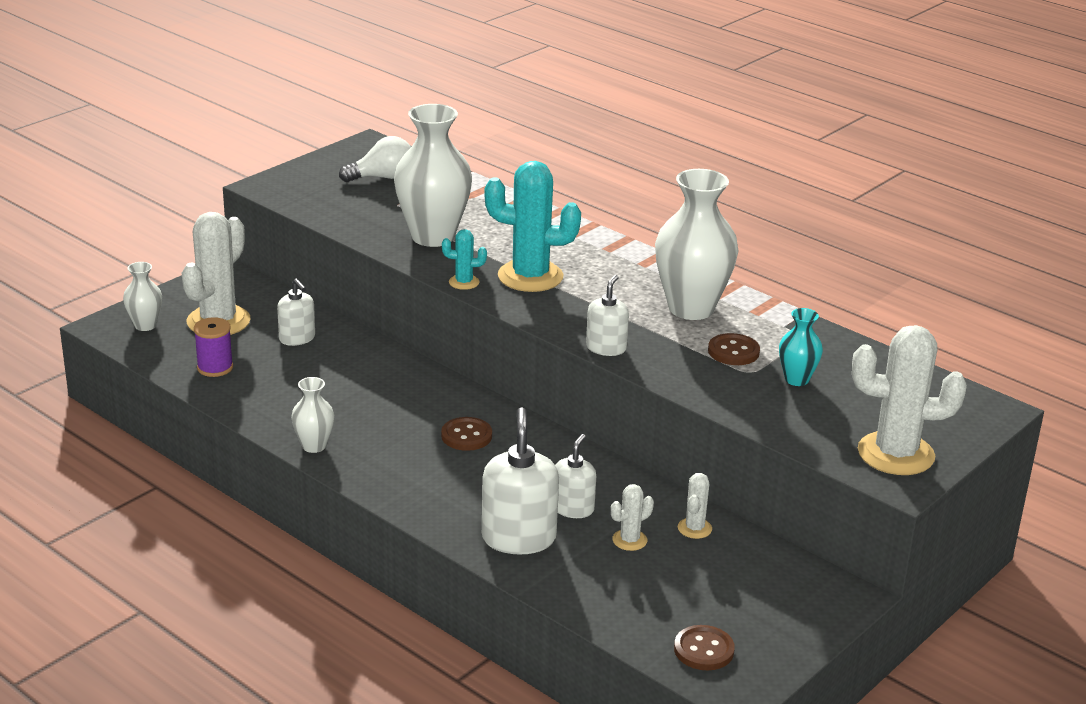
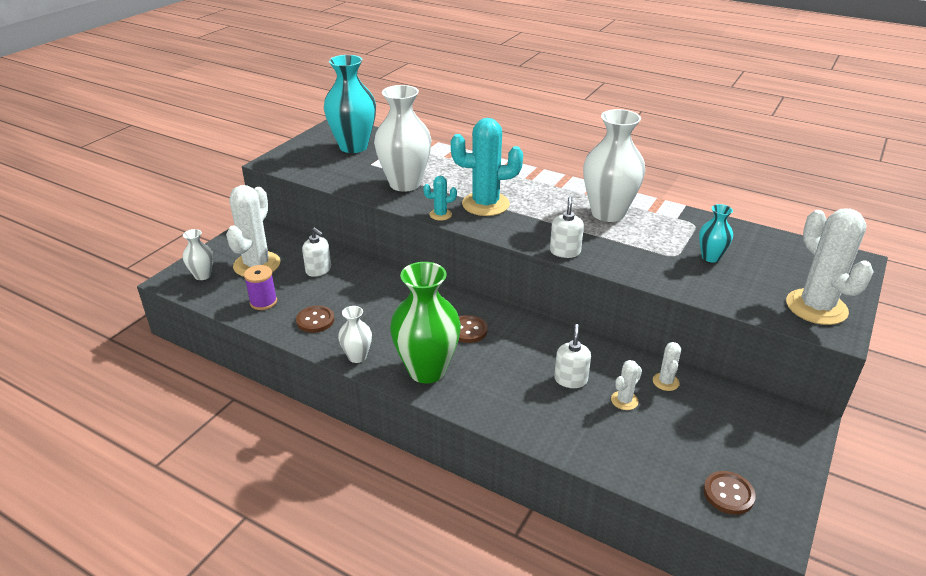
camera: 10 degrees left, 5 degrees up
(382, 177) = (353, 147): white light bulb -> turquoise vase
(395, 473) = (427, 370): none -> green vase
(518, 538) = (542, 413): white soap dispenser -> none
(733, 351) = (655, 242): brown button -> brown button (315, 320)
(896, 454) = (816, 307): white cactus -> white cactus turned 75 degrees clockwise

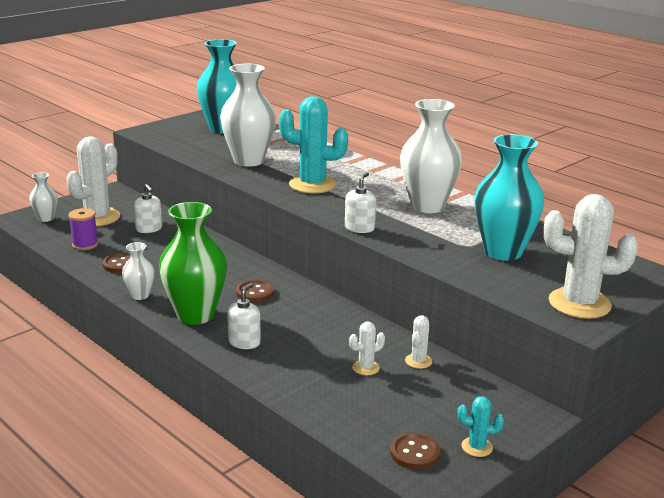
camera: 15 degrees right, 10 degrees down
(440, 215) = (263, 187): turquoise cactus -> turquoise cactus (477, 447)
(570, 379) = (325, 344): white soap dispenser -> white soap dispenser (244, 342)
(710, 257) = (503, 252): turquoise vase -> turquoise vase, size x2.02
(816, 307) = (579, 303): white cactus -> white cactus turned 75 degrees counterclockwise

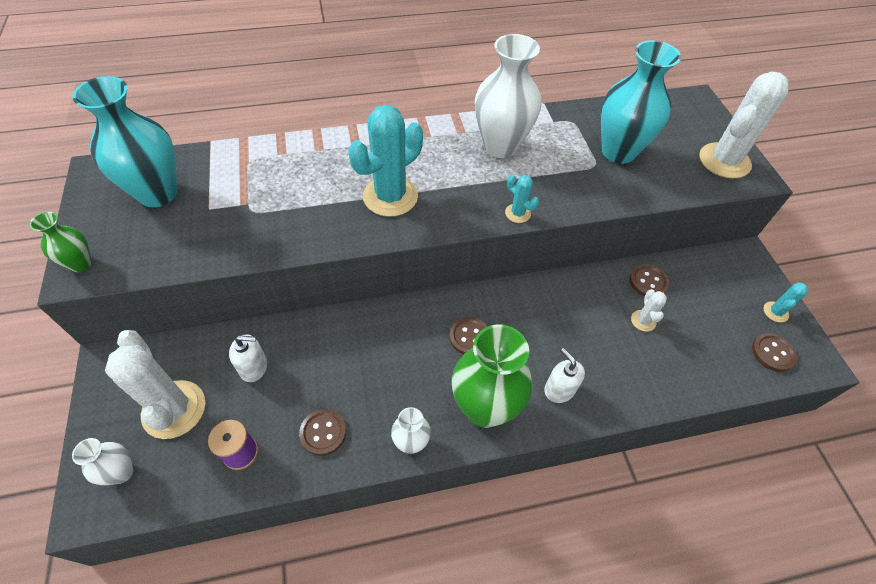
camera: 60 degrees left, 30 degrees up
(149, 130) = (80, 263): none -> green vase
(249, 161) = (280, 216): white vase -> none
(359, 228) = (517, 213): white soap dispenser -> turquoise cactus
(418, 361) = (648, 282): white cactus -> brown button

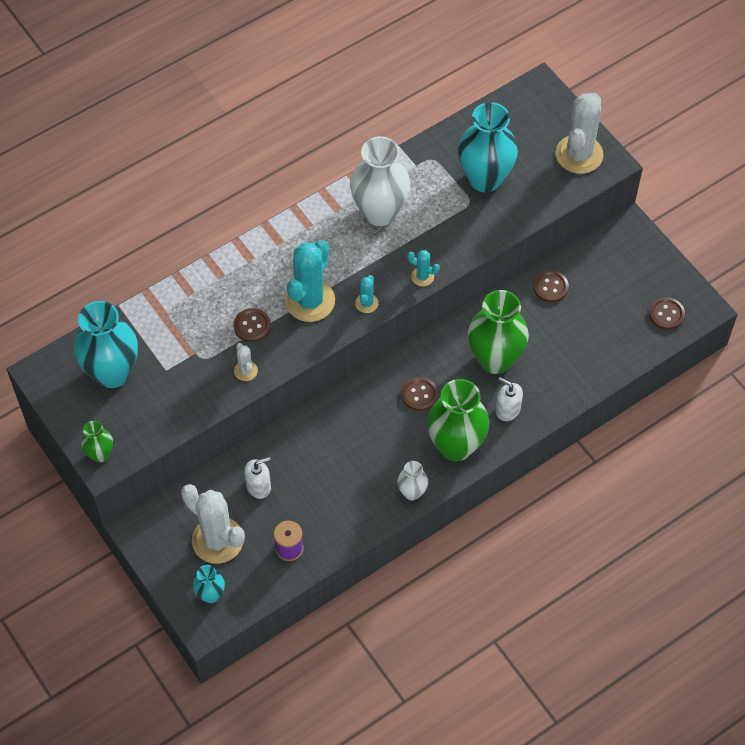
camera: 20 degrees left, 5 degrees up
(121, 472) = (210, 595): white vase -> turquoise vase
(323, 432) = (342, 511): brown button -> brown button (252, 326)
(564, 331) = (495, 359): none -> green vase
(643, 321) = (556, 325): white cactus -> white cactus (245, 371)
(775, 312) = (663, 275): turquoise cactus -> turquoise cactus (366, 303)

